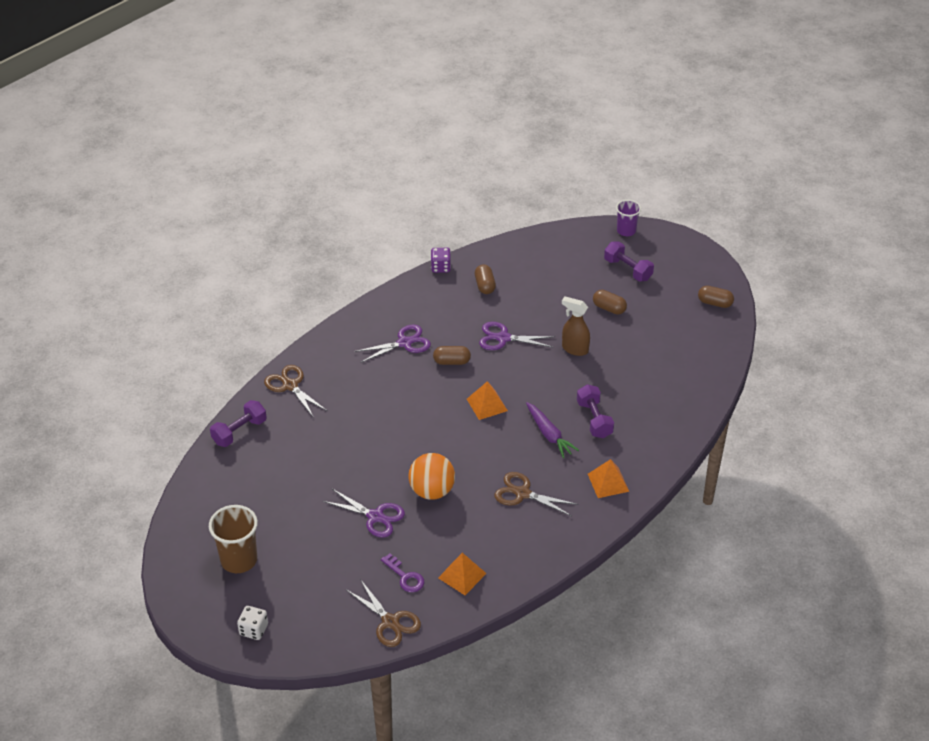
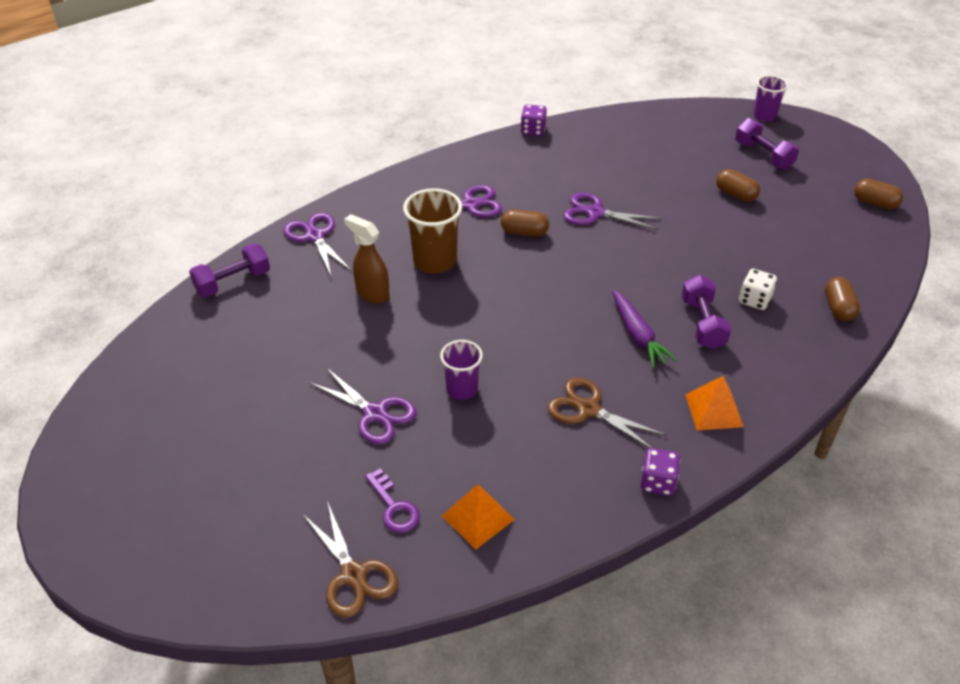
camera: 10 degrees right, 0 degrees up
(239, 560) = (169, 448): brown cup -> brown cup (435, 261)
(253, 630) = (150, 556): white dice -> white dice (754, 300)
(290, 385) = (315, 236): brown scissors -> purple scissors
(432, 491) = (462, 389): orange ball -> purple cup
(485, 286) = (582, 154): brown capsule -> brown capsule (838, 308)
(487, 404) = (560, 288): orange pyramid -> none
(574, 349) = (685, 235): brown spray bottle -> brown spray bottle (372, 294)
(576, 536) = (657, 482): none -> purple dice

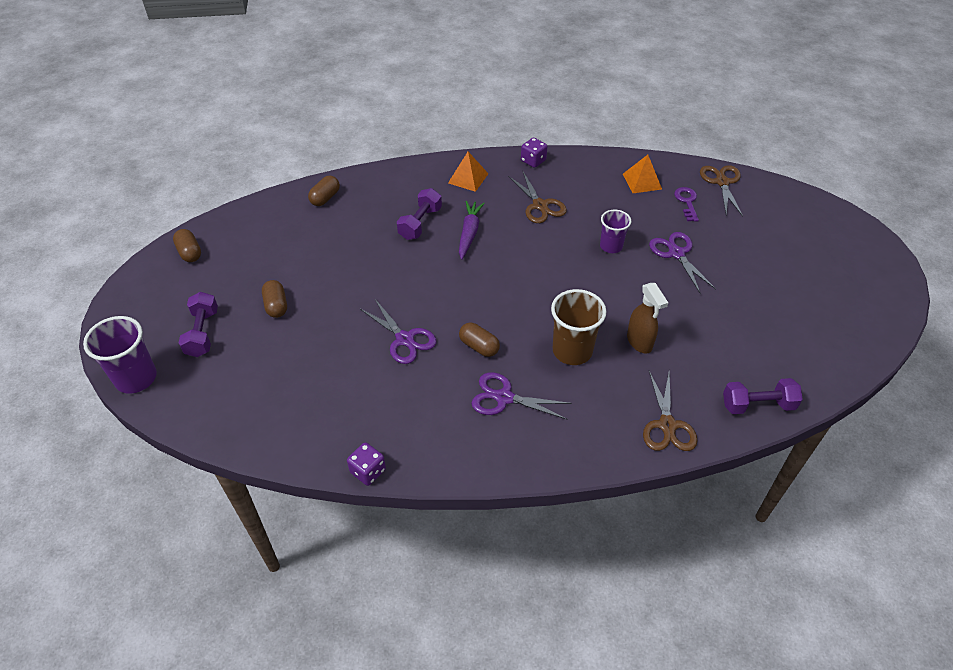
camera: 150 degrees left, 5 degrees up
(315, 236) = (667, 425): purple scissors -> brown scissors
(754, 300) = (369, 223): white dice -> none
(764, 116) = (136, 378): purple cup -> purple cup, size x1.57

